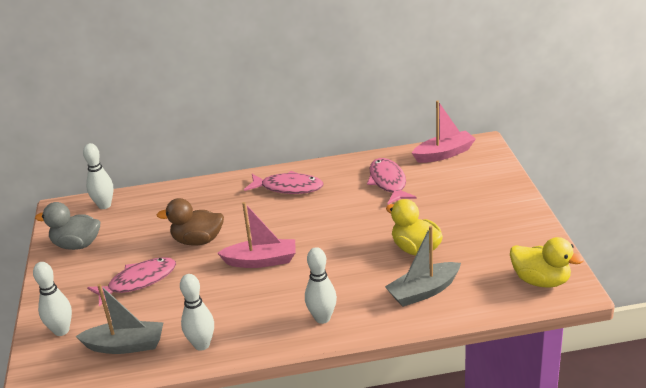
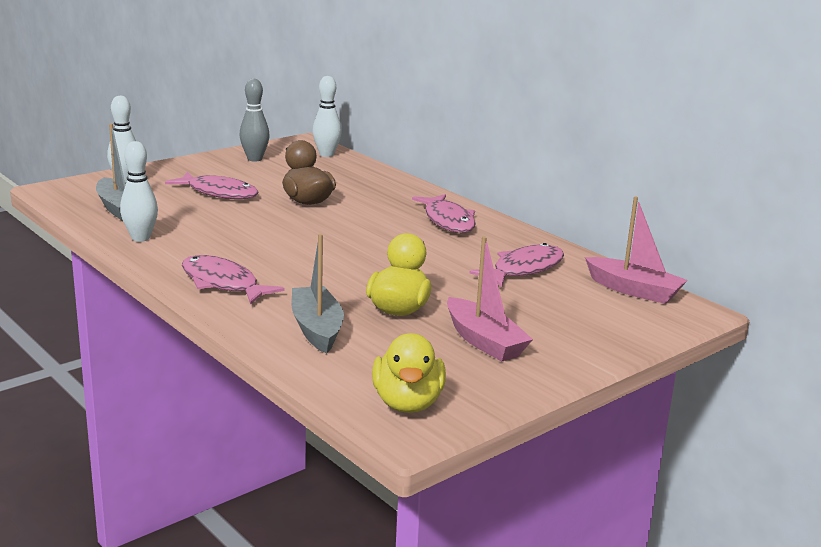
camera: 55 degrees right, 10 degrees down
(77, 245) = (254, 159): grey duck -> grey bowling pin
(261, 261) = (298, 235): pink boat -> pink boat (484, 341)
(322, 318) = (223, 283): white bowling pin -> pink fish
(423, 291) = (317, 329): grey boat -> grey boat turned 45 degrees clockwise

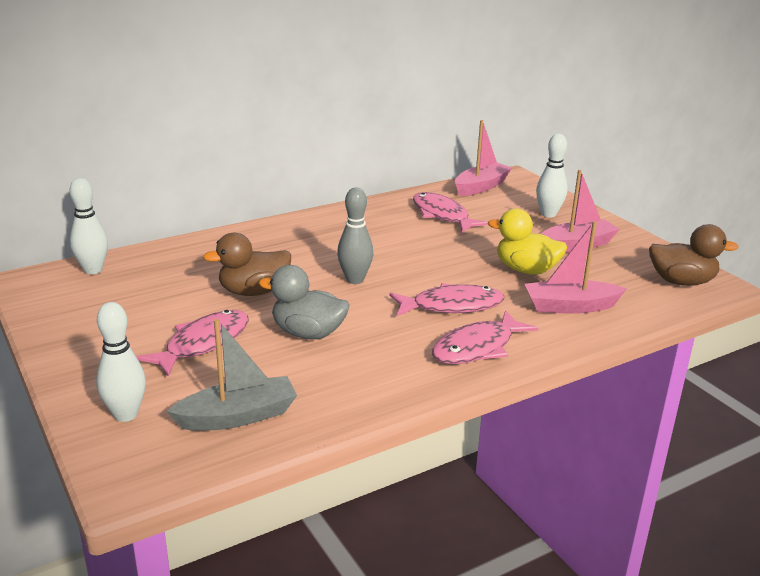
camera: 80 degrees left, 5 degrees up
(140, 238) = (346, 398): white bowling pin -> white bowling pin (548, 214)
(239, 222) = (308, 333): none -> grey duck
(254, 159) = (81, 315): grey bowling pin -> grey bowling pin (355, 280)
(317, 329) = (570, 306): grey boat -> pink boat
(407, 403) = (681, 281): yellow duck -> brown duck
(448, 221) = (329, 230): pink fish -> pink fish (451, 306)

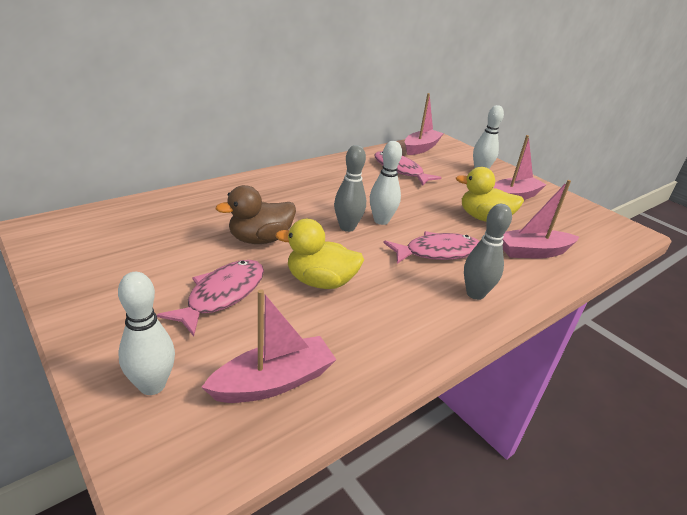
camera: 10 degrees left, 5 degrees up
(93, 270) = (103, 218): white bowling pin -> white bowling pin (381, 221)
(238, 416) = (273, 382): grey boat -> pink boat
(308, 333) = (320, 282): grey duck -> yellow duck
(477, 348) = (475, 294): pink fish -> grey bowling pin
(681, 281) = (605, 229): brown duck -> none

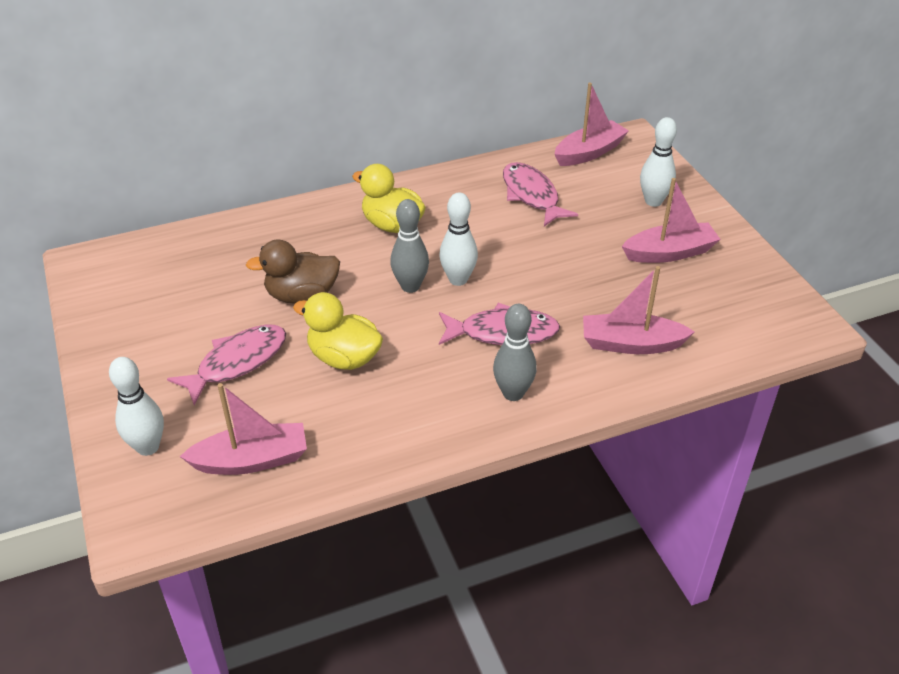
camera: 20 degrees right, 10 degrees up
(484, 218) = (600, 286): yellow duck -> yellow duck (392, 225)

